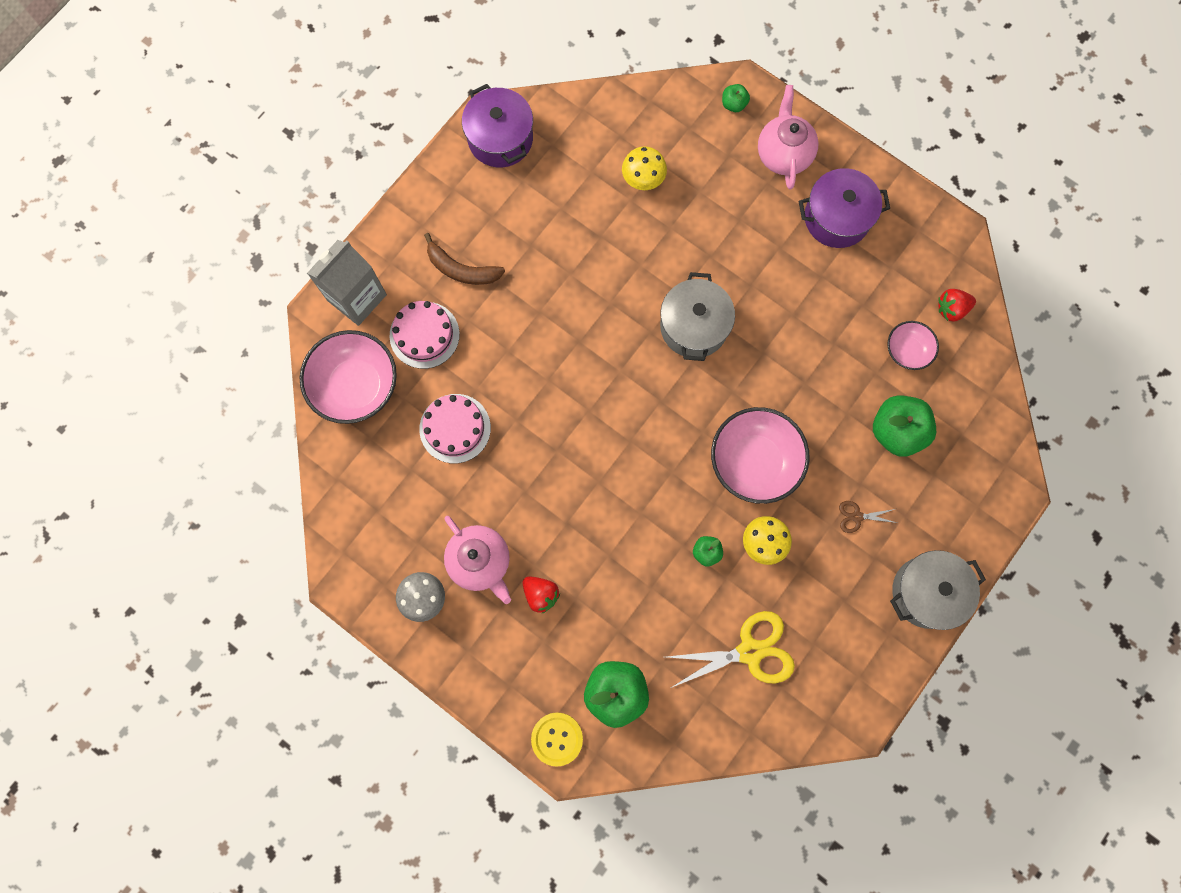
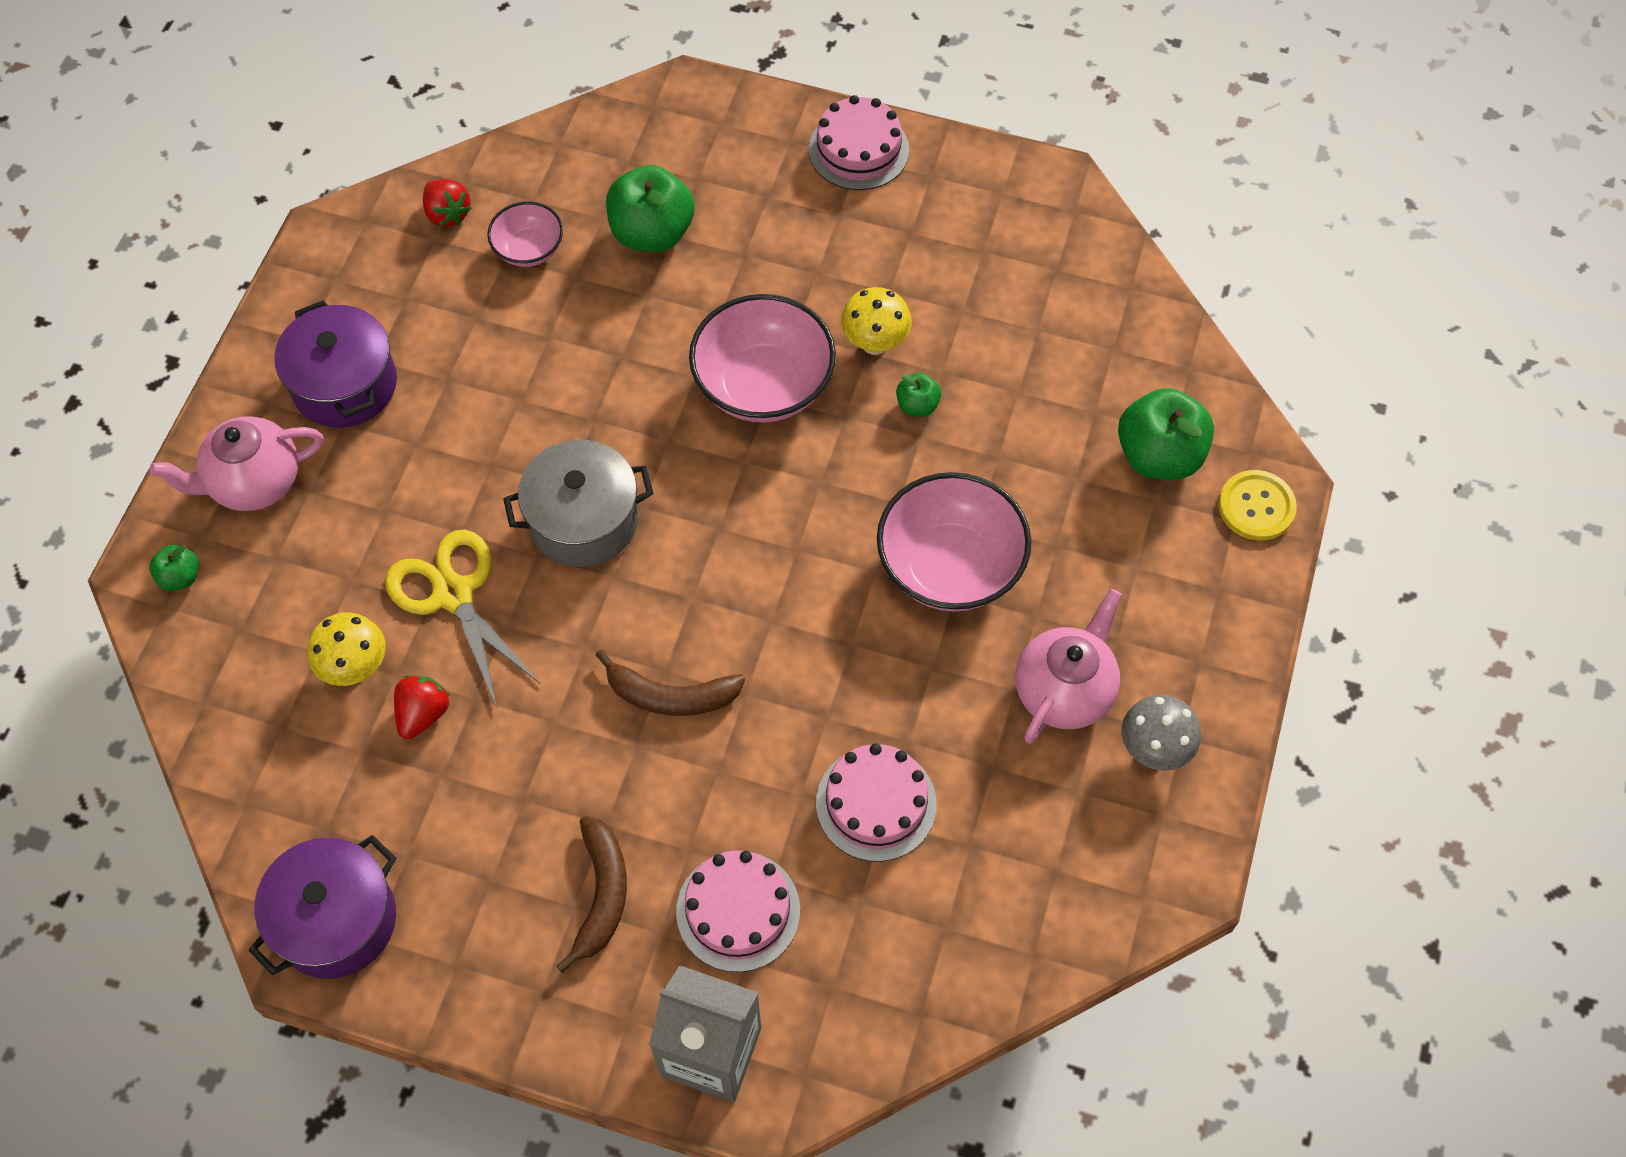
camera: 110 degrees left, 15 degrees down
(356, 386) = (867, 988): pink bowl -> pink bowl (950, 566)
(541, 594) = (1072, 593): red strawberry -> red strawberry (423, 714)
(563, 339) = (670, 695): none -> brown banana
(749, 651) = (1027, 318): yellow scissors -> yellow scissors (453, 594)
(857, 516) = (791, 247): brown scissors -> none
(927, 592) = (858, 150): grey pot -> pink cake

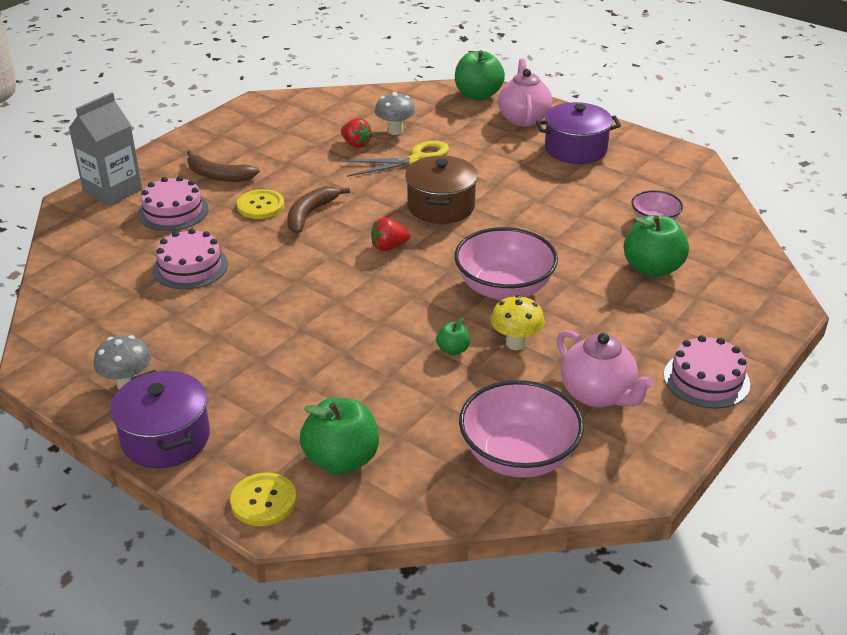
camera: 110 degrees right, 25 degrees down
(180, 577) = (478, 95): green apple -> green apple, size x2.05
(336, 920) = (268, 111): purple pot -> purple pot (166, 438)
(355, 667) = (395, 131): yellow mushroom -> grey mushroom
(447, 214) = (694, 197): red strawberry -> red strawberry (389, 247)
(584, 521) = (441, 206): grey pot -> brown pot
(673, 780) = (260, 206): none -> yellow button
(950, 566) = (320, 332): pink bowl -> pink bowl (518, 456)
(1064, 690) = (198, 357): pink teapot -> pink teapot (598, 394)

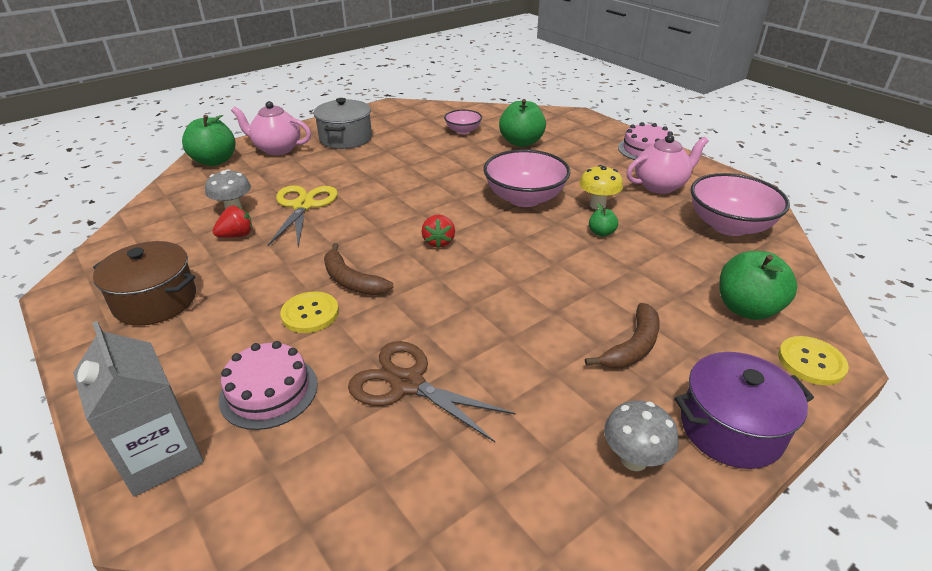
camera: 75 degrees left, 0 degrees up
(190, 267) = (407, 384): pink cake -> brown scissors
(218, 175) = (213, 342): brown banana -> brown banana (632, 346)
(441, 206) = (388, 207): brown pot -> brown pot (155, 301)
(575, 149) = (346, 138): purple pot -> grey pot

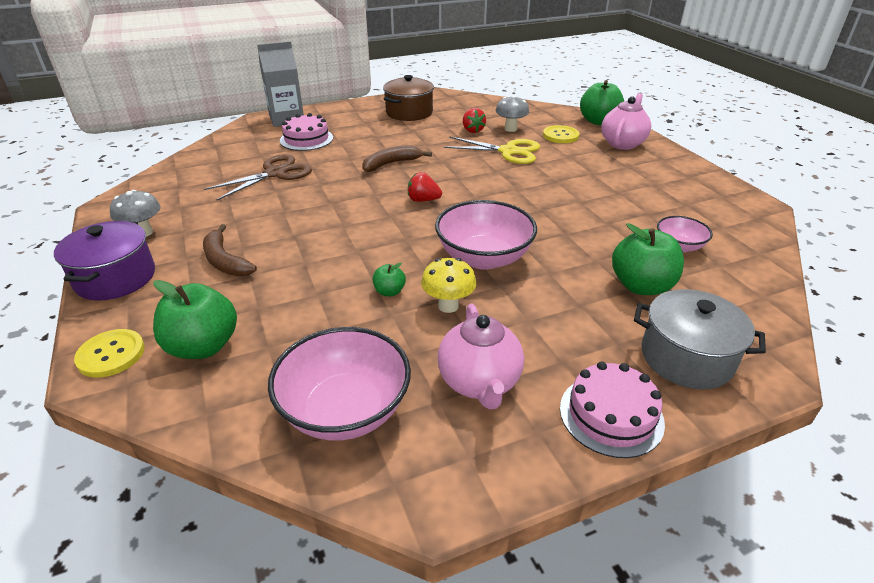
camera: 105 degrees right, 0 degrees up
(310, 314) = (364, 150): yellow button -> yellow button (560, 136)
(346, 138) = (649, 174): grey pot -> grey pot (686, 358)

